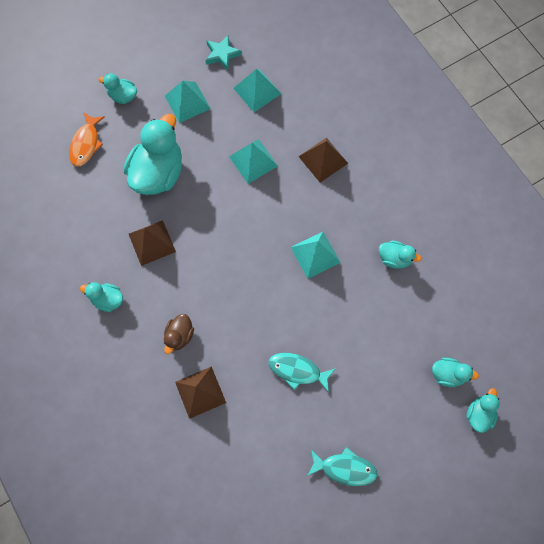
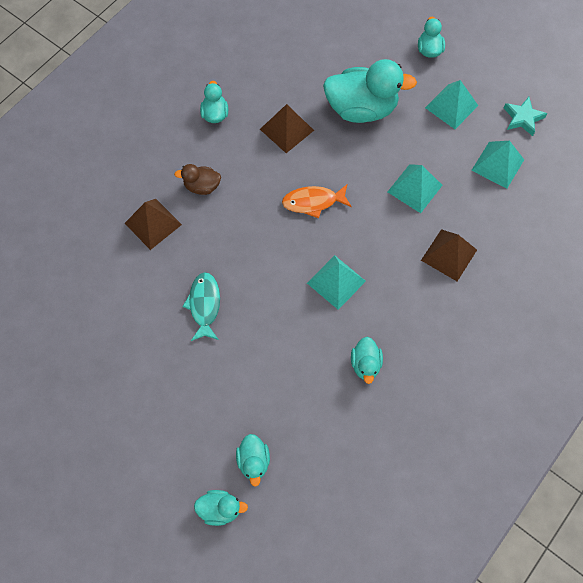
camera: 70 degrees right, 5 degrees down
(86, 144) = (363, 39): orange fish -> orange fish (313, 202)
(345, 468) = (118, 383): turquoise fish -> none

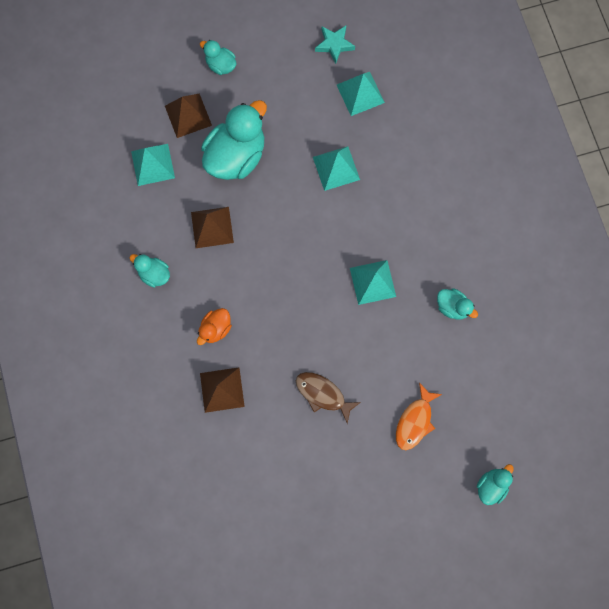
camera: 55 degrees left, 10 degrees up
(202, 186) = (216, 329): brown duck -> orange duck
(204, 305) = (322, 394): turquoise fish -> brown fish
(253, 461) = (471, 438): turquoise duck -> none
(313, 202) = (293, 252): orange fish -> orange fish (415, 421)
(449, 255) = (408, 184): brown pyramid -> brown pyramid (188, 115)
(451, 106) = (285, 88): turquoise pyramid -> turquoise pyramid (153, 164)

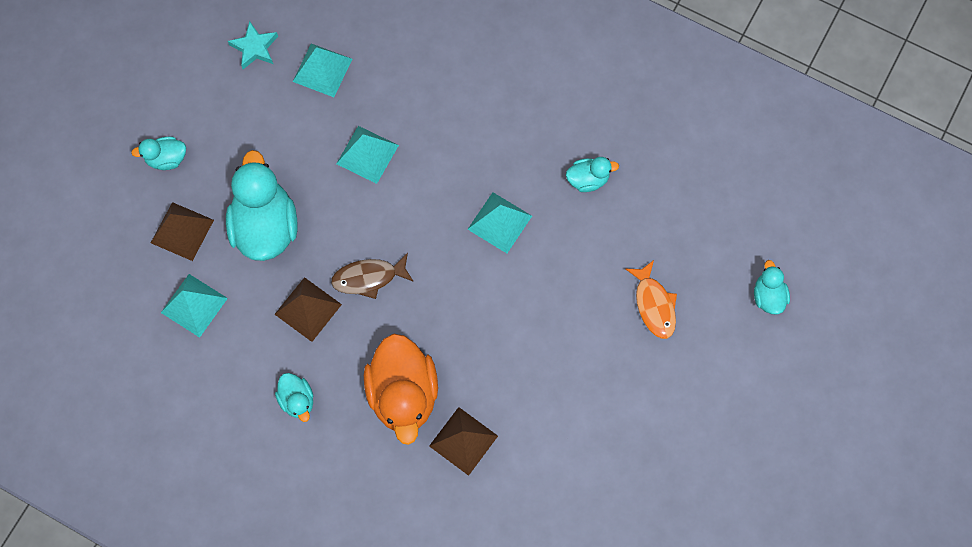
camera: 45 degrees left, 5 degrees down
(154, 274) = (297, 400): turquoise duck -> turquoise duck turned 105 degrees counterclockwise
(216, 329) = (403, 394): orange duck -> orange duck, size x2.04
(322, 394) = (554, 358): brown fish -> brown fish (368, 278)

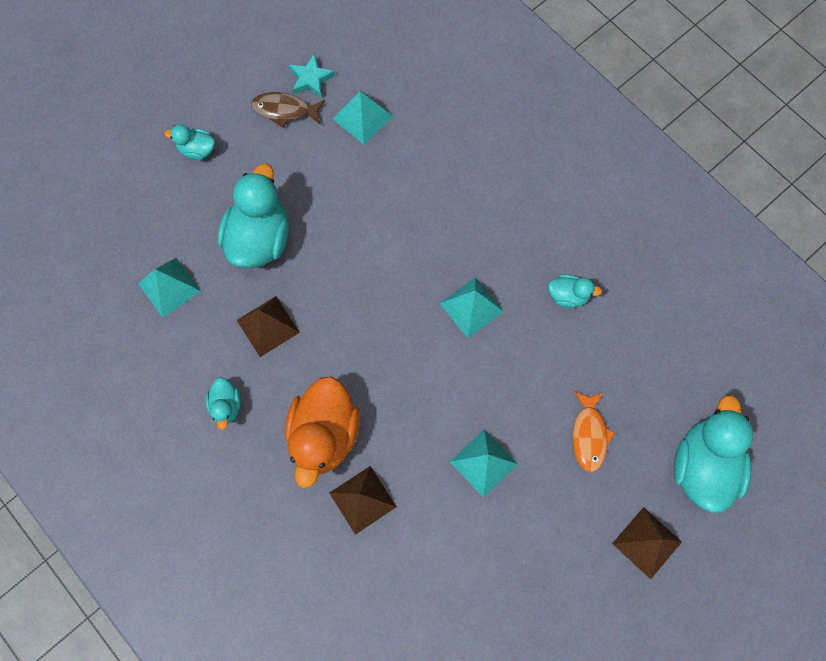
camera: 20 degrees right, 0 degrees up
(182, 231) = (185, 218): brown pyramid -> brown pyramid (647, 542)
(367, 154) = (374, 205): turquoise pyramid -> turquoise pyramid (483, 463)
(368, 278) = (333, 316): brown fish -> brown fish (284, 110)
(768, 296) = (703, 466): turquoise duck -> turquoise duck, size x2.04

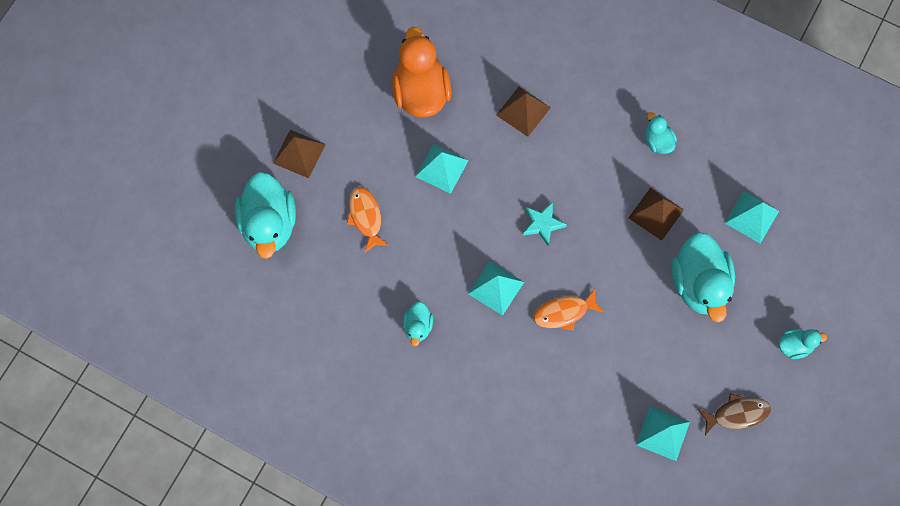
camera: 160 degrees right, 0 degrees up
(311, 79) = (728, 456): turquoise star -> turquoise star (542, 224)
(324, 435) = (572, 146): orange duck -> orange duck (421, 92)
(410, 258) = (564, 312): none -> orange fish
(568, 296) = (418, 326): turquoise duck -> turquoise duck turned 75 degrees counterclockwise

